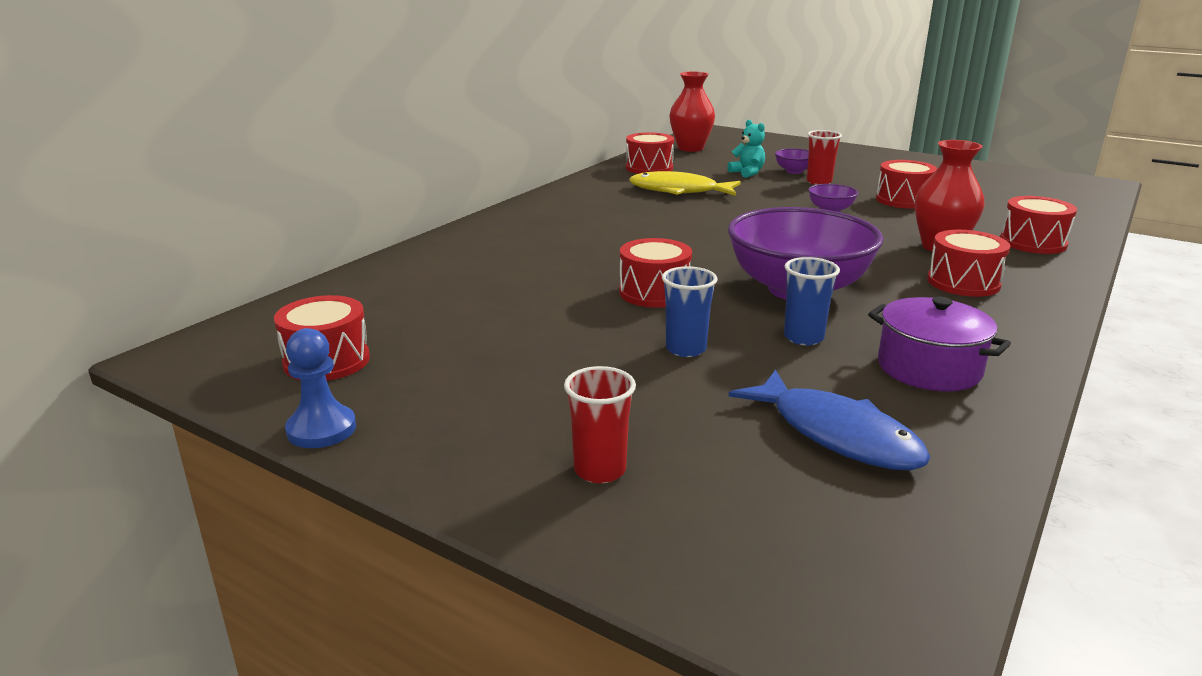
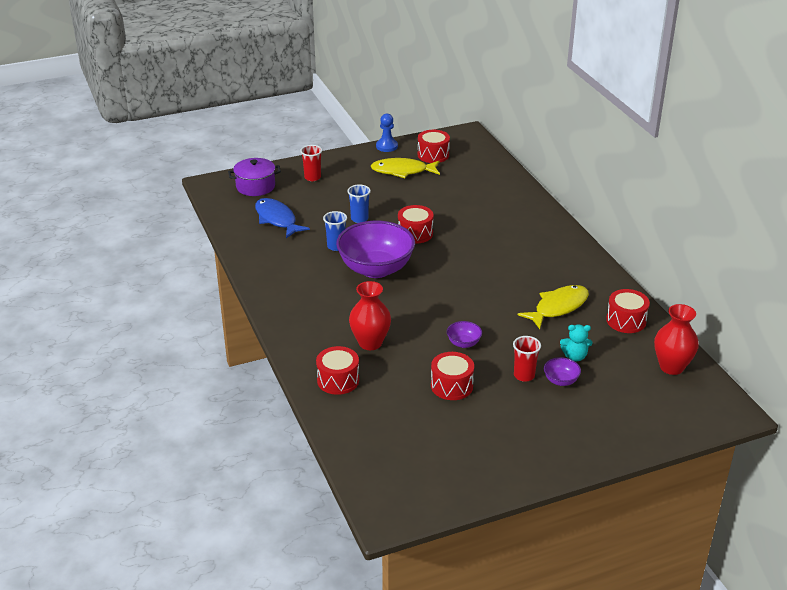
camera: 125 degrees right, 10 degrees up
(439, 369) = (402, 171): none -> yellow fish
(837, 434) = (277, 219): blue fish -> blue fish turned 60 degrees clockwise
(929, 368) = (283, 259): purple pot -> purple pot (255, 186)
(963, 282) = (327, 318): red drum -> none

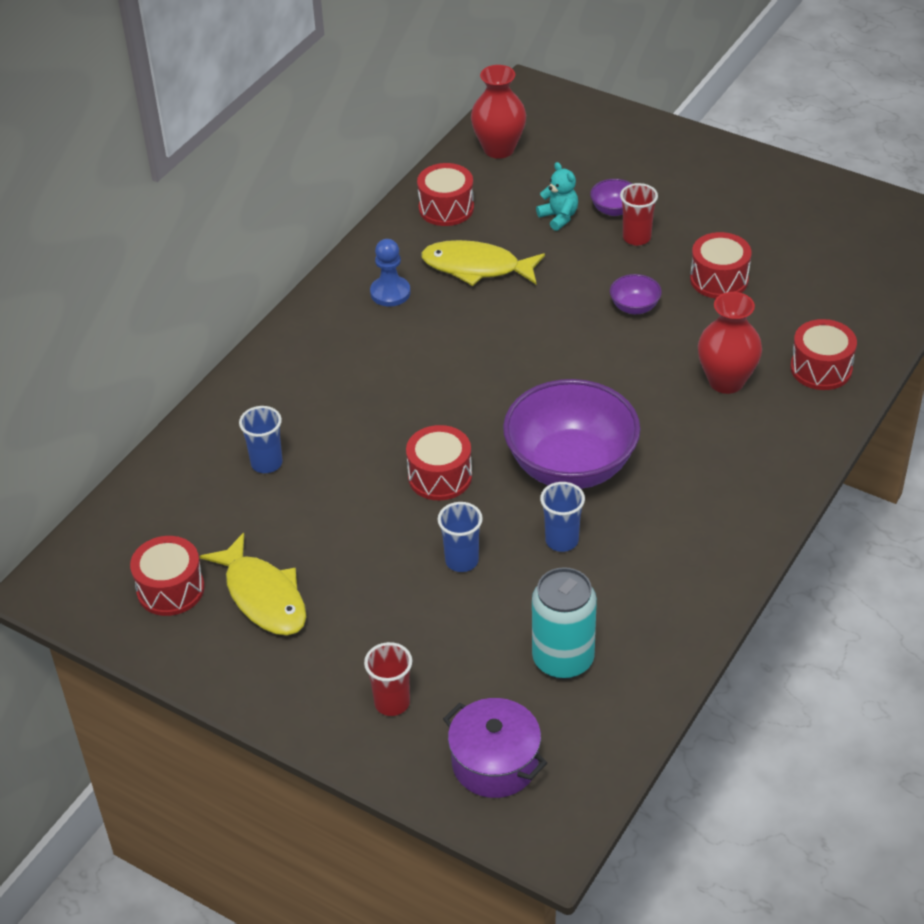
camera: 125 degrees left, 10 degrees up
(277, 219) = (563, 659): blue fish -> turquoise can
(387, 146) = (189, 670): blue pawn -> blue pawn (390, 293)
(479, 197) = (266, 463): none -> blue cup

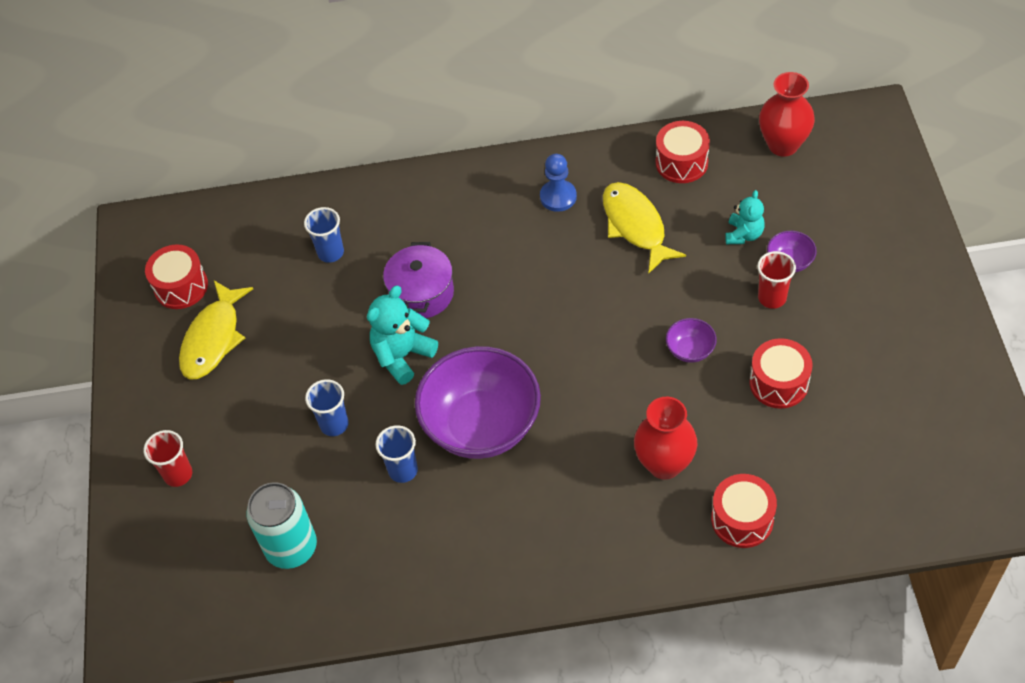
camera: 55 degrees right, 10 degrees up
(440, 476) = (402, 356): red drum -> turquoise teddy bear
(495, 763) = (170, 569): purple pot -> purple pot (422, 293)

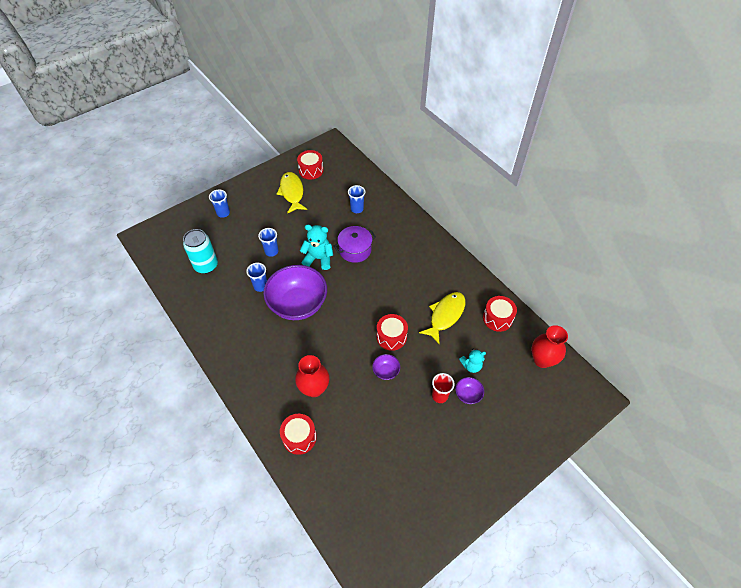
camera: 55 degrees right, 0 degrees up
(178, 474) = (223, 213): red cup -> blue cup
(213, 338) = (292, 192): yellow fish -> yellow fish turned 90 degrees clockwise
(558, 197) = (441, 276): blue pawn -> none
(778, 383) = (389, 421): red drum -> red drum (391, 337)

